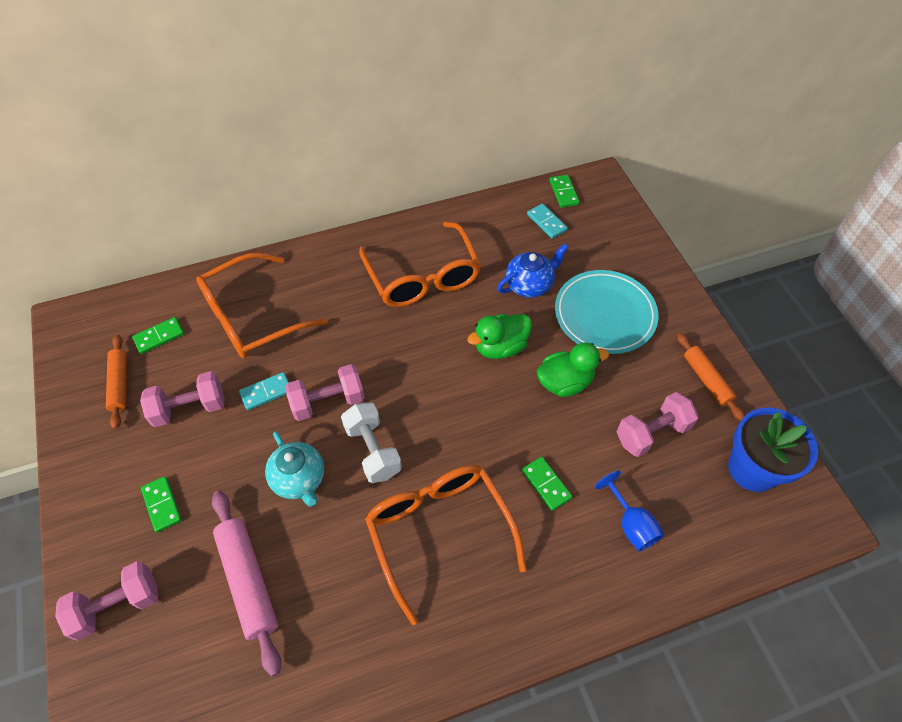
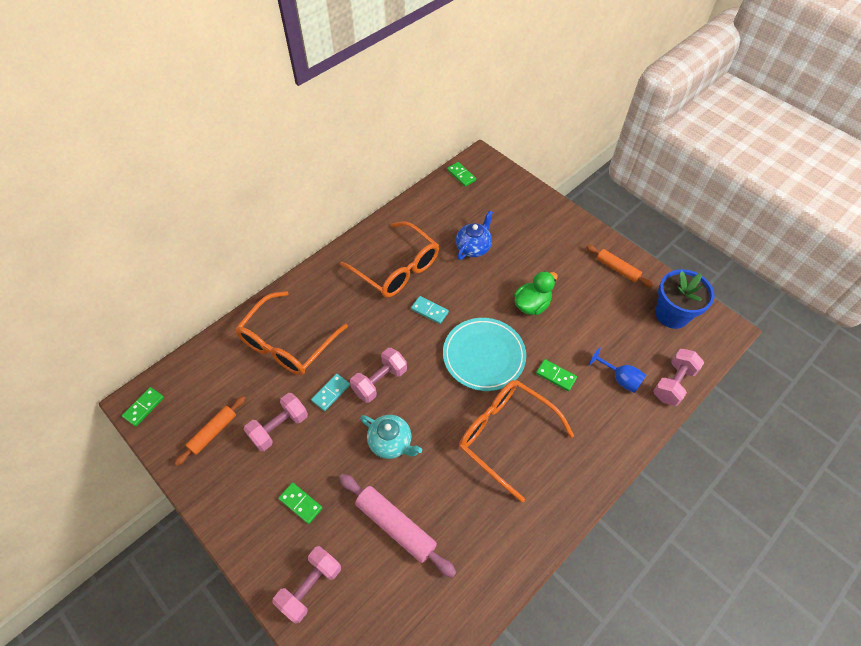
camera: 25 degrees left, 0 degrees up
(120, 384) = (213, 432): orange rolling pin -> orange rolling pin turned 75 degrees clockwise
(159, 337) = (223, 385): green domino -> green domino (144, 407)
(373, 450) = (430, 401): white dumbbell -> none
(500, 347) = (477, 297): green duck -> none
(546, 222) = (461, 200): turquoise domino -> turquoise domino (429, 311)
(604, 315) = (533, 250): turquoise plate -> turquoise plate (483, 356)
(652, 433) = (602, 316): pink dumbbell -> pink dumbbell (673, 383)

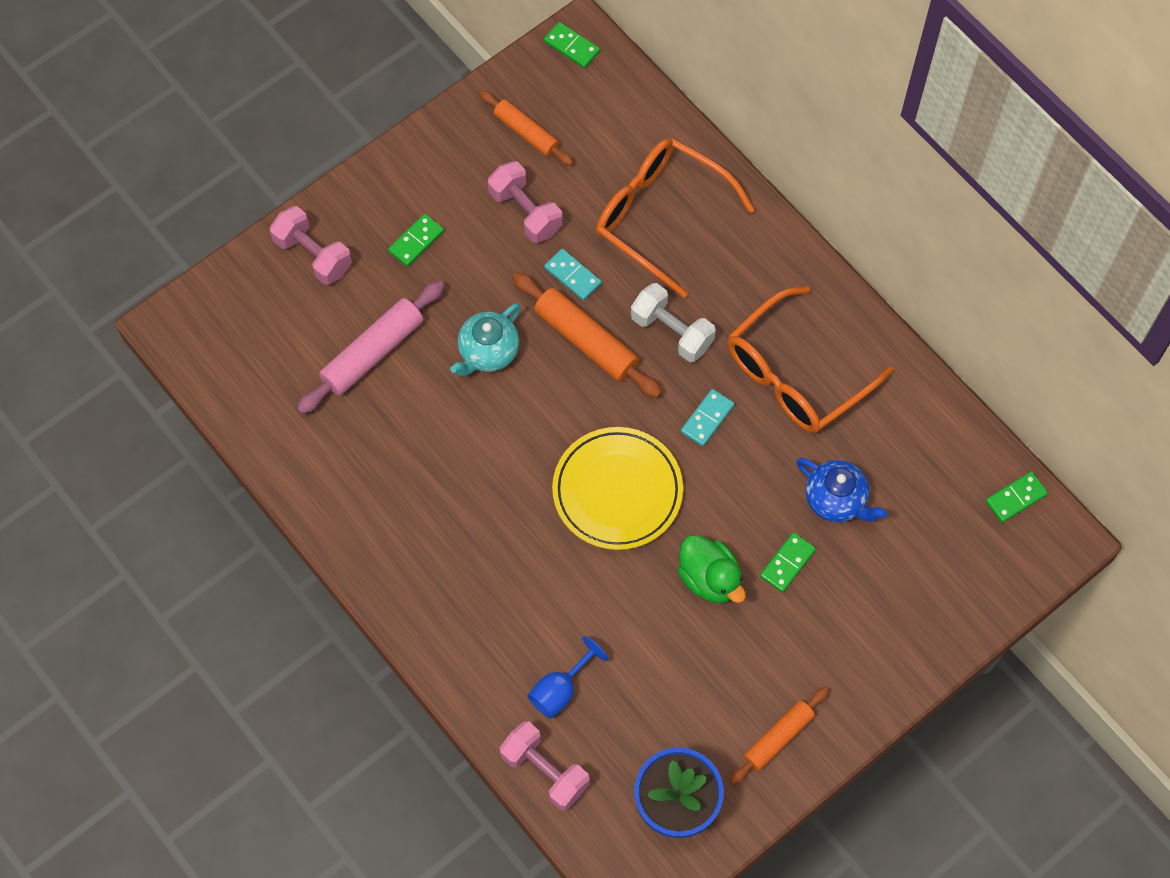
camera: 95 degrees right, 10 degrees up
(371, 332) = (672, 331): none -> white dumbbell
(379, 381) = (586, 341): pink dumbbell -> orange rolling pin
(483, 356) = (617, 491): turquoise plate -> yellow plate
(505, 435) = (483, 504): orange glasses -> none
(556, 376) = (573, 593): green domino -> green domino (787, 563)

